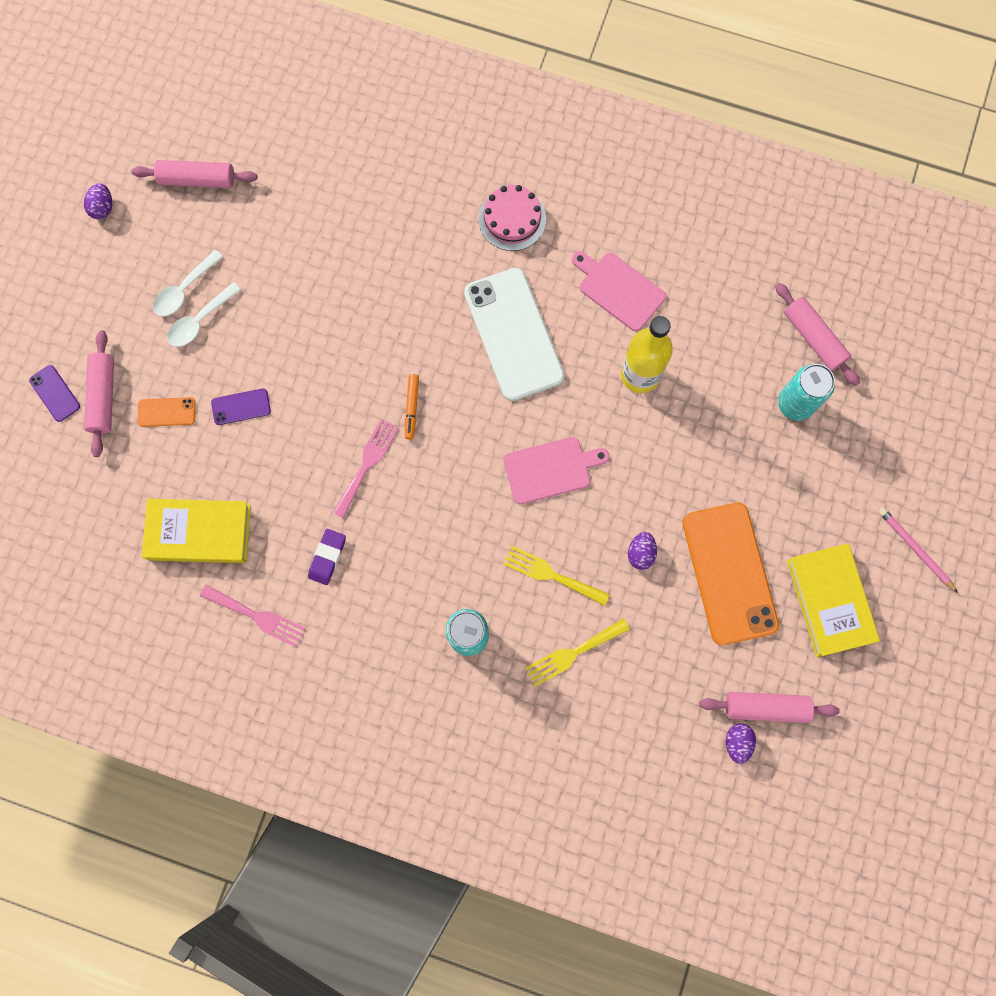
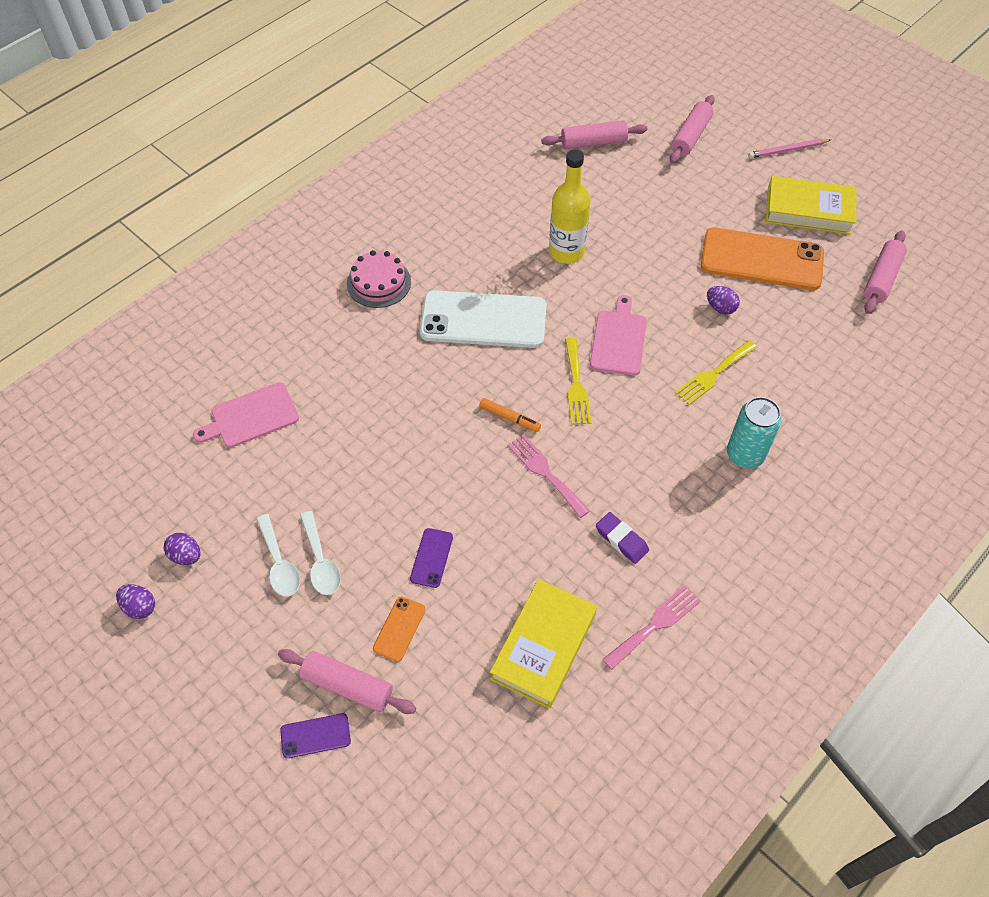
camera: 65 degrees left, 20 degrees down
(197, 179) = (172, 507): pink rolling pin -> pink rolling pin (690, 136)
(573, 653) = (790, 385): yellow fork -> yellow fork (576, 385)
(618, 289) = (485, 238): pink cutting board -> pink cutting board (251, 417)
(737, 742) = (905, 306): purple egg -> purple egg (186, 556)
(795, 404) = (641, 171): turquoise can -> none

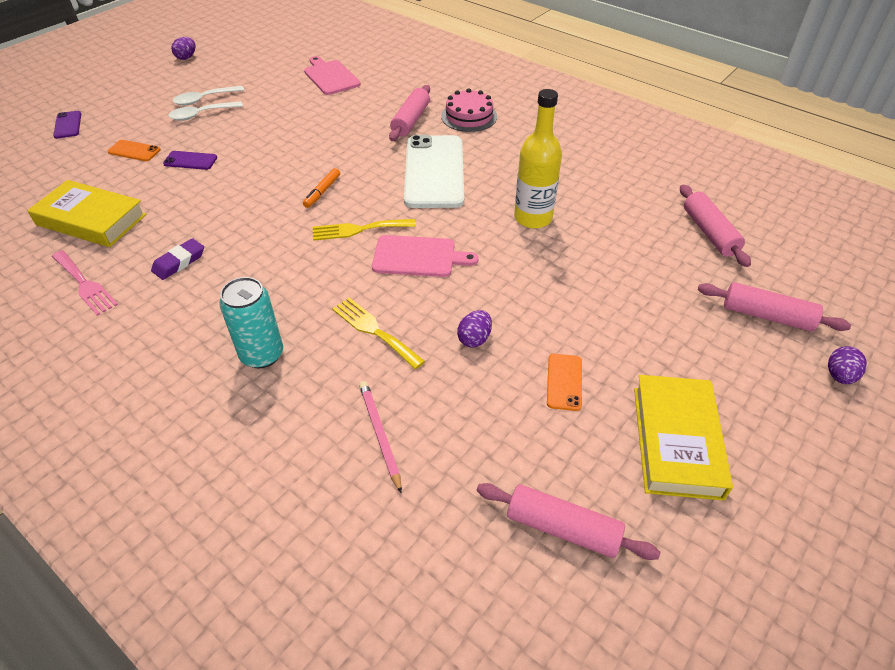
camera: 85 degrees right, 10 degrees down
(186, 556) = (219, 67): purple egg -> purple egg (839, 376)
(347, 686) = (98, 133): pink rolling pin -> pink rolling pin (410, 120)
(545, 473) = (260, 214): pink fork -> none
(761, 259) = (564, 382): orange phone -> orange phone, size x0.43
(787, 150) = (795, 422): pink pencil -> pink pencil (379, 435)

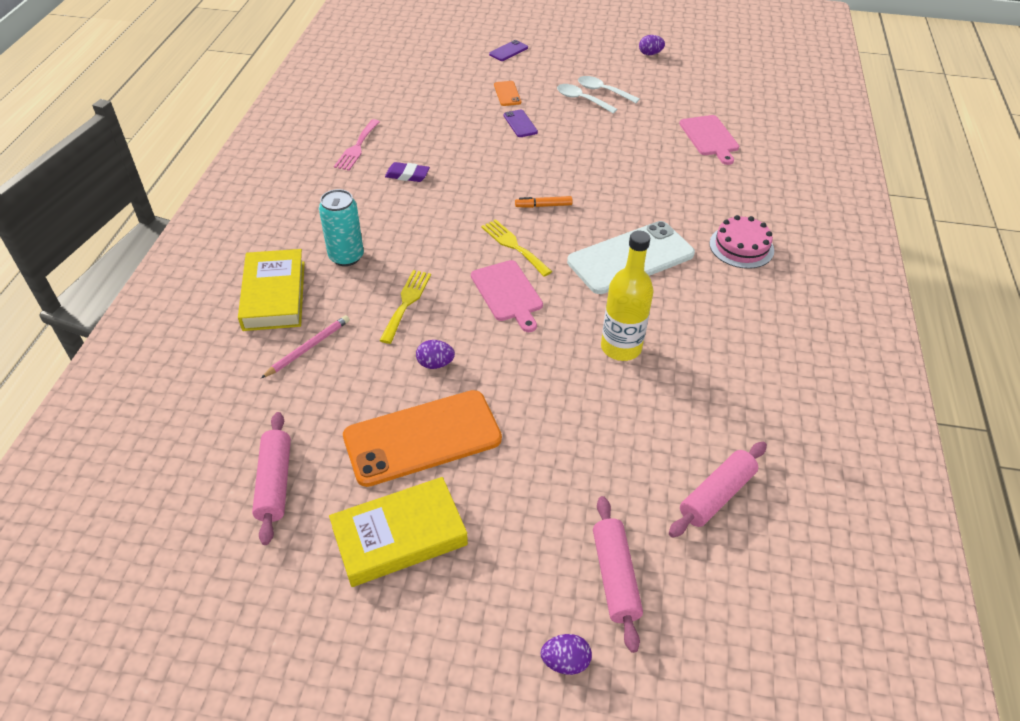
camera: 60 degrees right, 0 degrees up
(91, 220) = (419, 116): yellow book -> yellow book (274, 295)
(330, 77) = (710, 137): pink cutting board -> pink cutting board turned 135 degrees clockwise
(410, 120) = (693, 213): pink rolling pin -> none
(564, 382) = (422, 438): orange phone -> orange phone, size x2.33

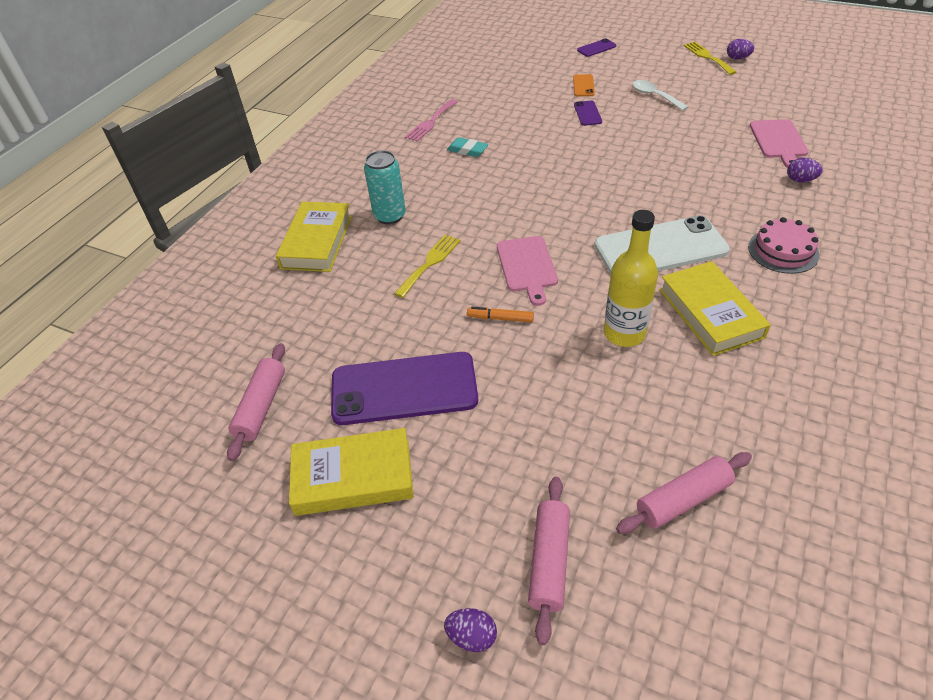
camera: 20 degrees right, 0 degrees up
(308, 348) = (330, 291): pink pencil -> none
(407, 175) = (467, 150): purple eraser -> turquoise eraser
(422, 438) = (404, 389): orange phone -> purple phone
(435, 364) = (438, 322): purple egg -> purple egg (800, 180)
(514, 246) = (546, 223): yellow fork -> yellow fork (707, 57)
(543, 206) = (587, 190): orange marker -> orange marker (500, 318)
(603, 91) = (679, 89): white spoon -> none
(693, 316) = (710, 313): none -> yellow book

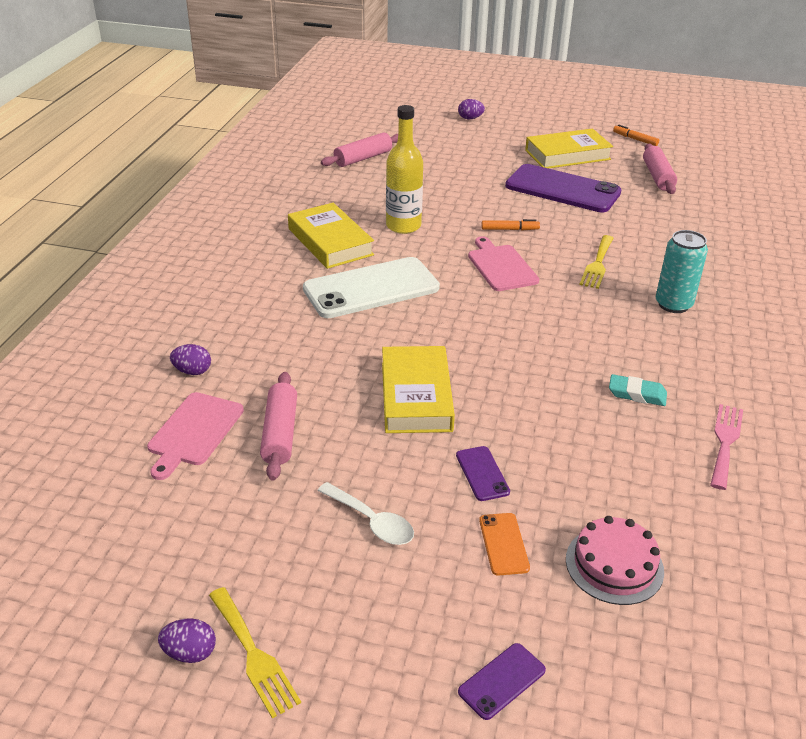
camera: 165 degrees right, 10 degrees down
(218, 516) = (635, 139): none -> orange marker
(317, 242) = (727, 276): yellow book -> yellow book (416, 396)
(404, 389) = (562, 189): purple phone -> purple phone turned 45 degrees clockwise
(549, 561) = (437, 137): pink rolling pin -> pink rolling pin (280, 433)
(779, 141) = (194, 432): pink cutting board -> pink cutting board turned 150 degrees counterclockwise
(783, 251) = (247, 292): pink cake -> pink cake (614, 565)

